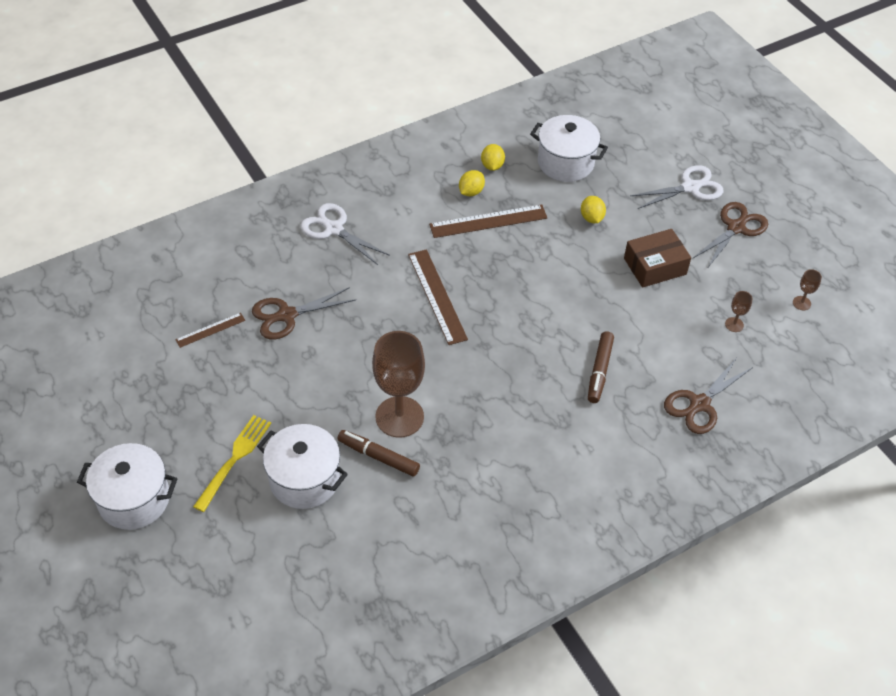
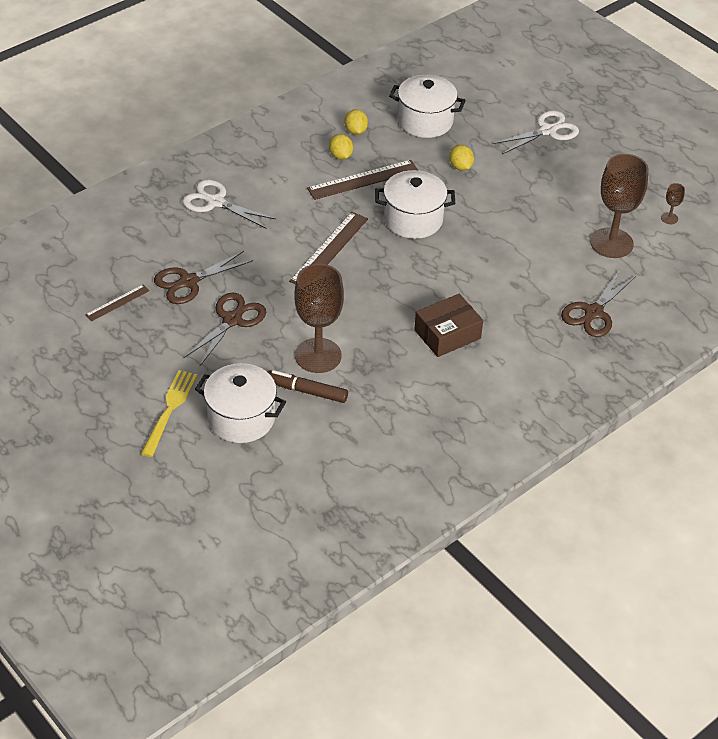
camera: 10 degrees left, 5 degrees down
(134, 499) = (82, 455): white pot -> white pot (413, 219)
(437, 296) = (329, 249): brown ruler -> brown ruler turned 60 degrees clockwise
(471, 192) = (340, 156): yellow lemon -> yellow lemon turned 45 degrees counterclockwise
(599, 371) = (496, 295): brown marker -> none
(655, 266) = (528, 202): brown box -> brown box (447, 334)
(734, 324) = (611, 243): brown goblet -> brown goblet, size x2.45
(736, 228) = (596, 161): brown scissors -> brown scissors (232, 320)

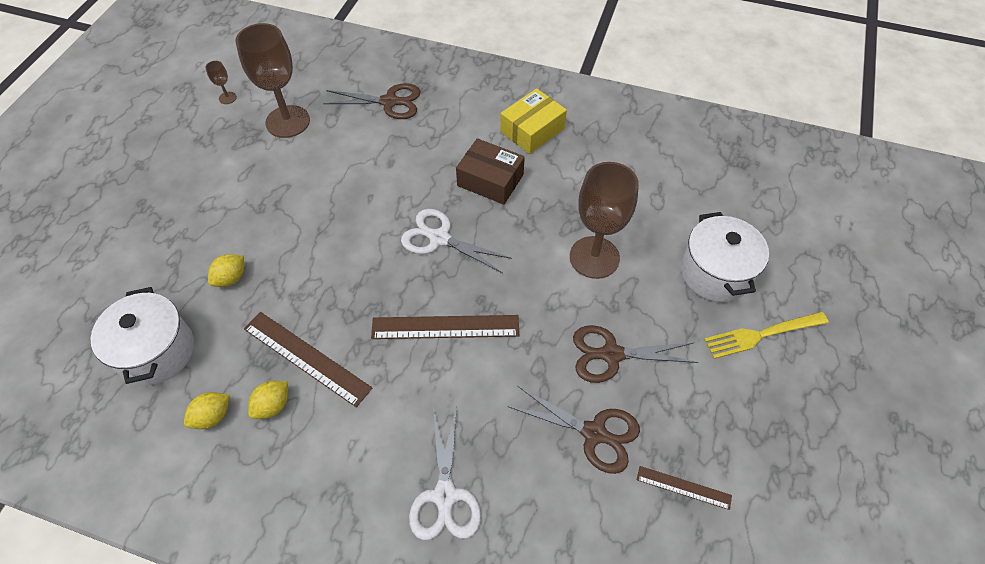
camera: 120 degrees left, 10 degrees up
(306, 391) = (642, 243): brown marker -> none
(413, 219) = (348, 278): white pot -> none
(486, 389) = (532, 130): none -> yellow box
(547, 131) = (124, 231): white scissors -> white scissors (439, 238)

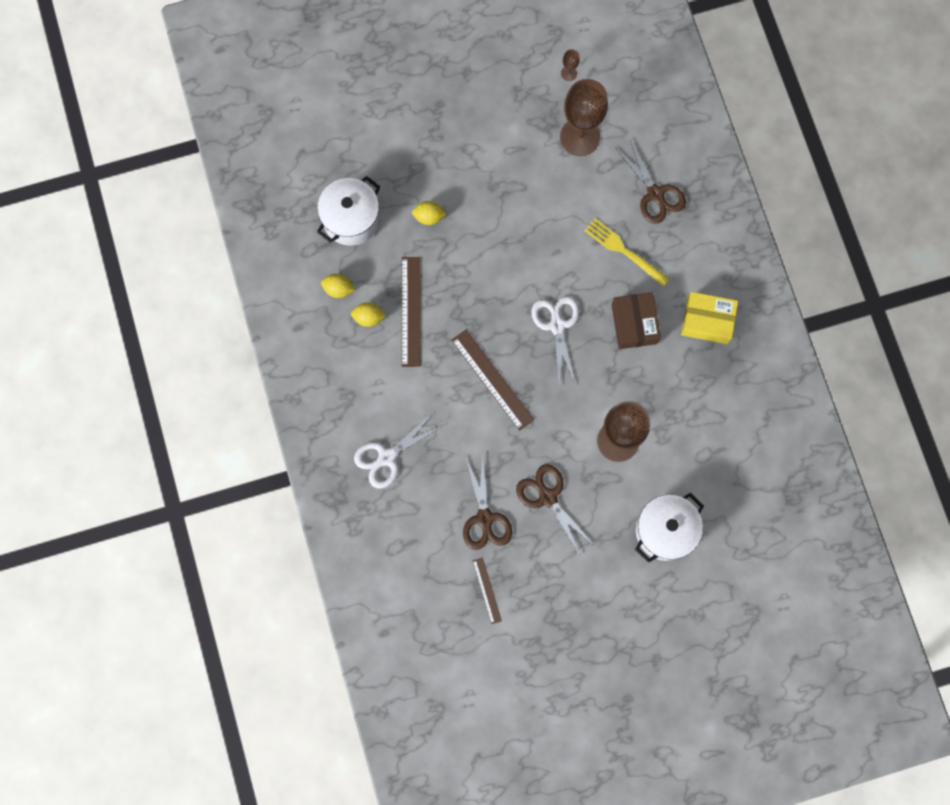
camera: 55 degrees right, 20 degrees up
(761, 335) = (633, 587): yellow fork -> yellow fork (624, 251)

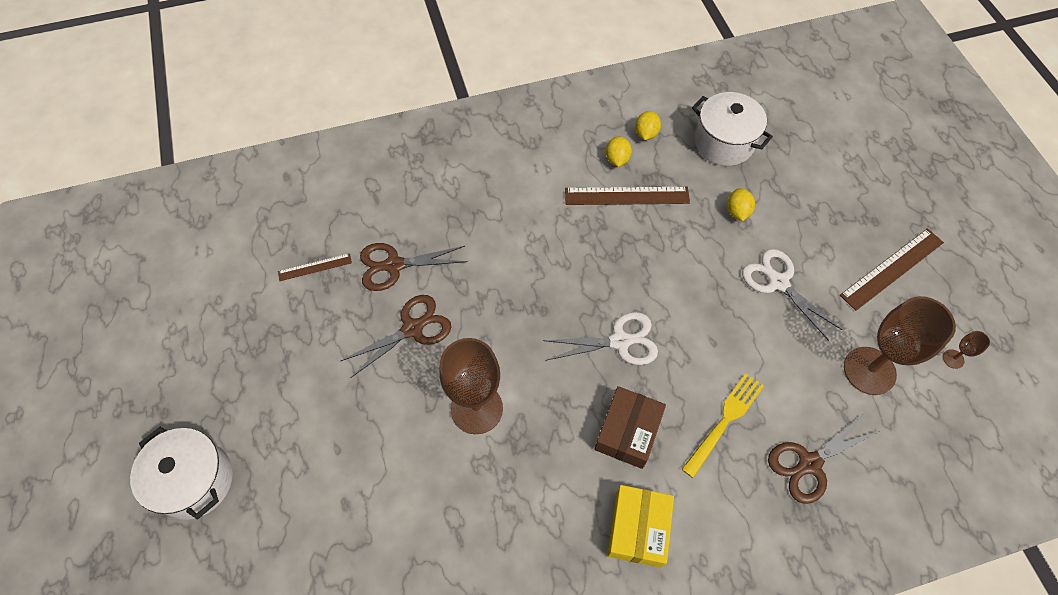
camera: 90 degrees right, 15 degrees down
(387, 457) = (467, 177): white scissors -> white scissors (778, 282)
(492, 380) = (552, 273): brown ruler -> brown ruler (892, 268)
(634, 324) = (628, 432): brown box -> brown box turned 60 degrees counterclockwise
(665, 531) = (358, 463): white pot -> white pot (195, 481)

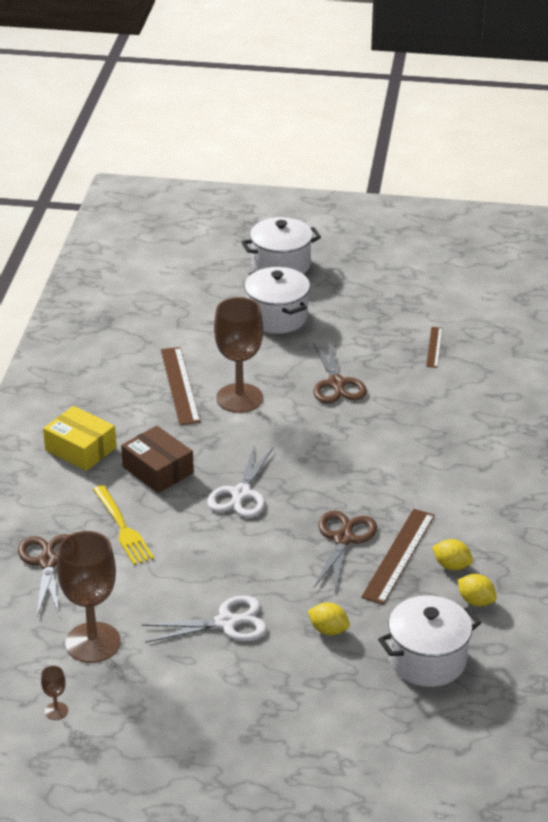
camera: 115 degrees right, 25 degrees down
(310, 437) = (277, 317): none -> white pot
(394, 265) = (408, 388): brown scissors -> brown scissors (343, 539)
(892, 268) = (181, 720): brown ruler -> brown ruler (180, 385)

